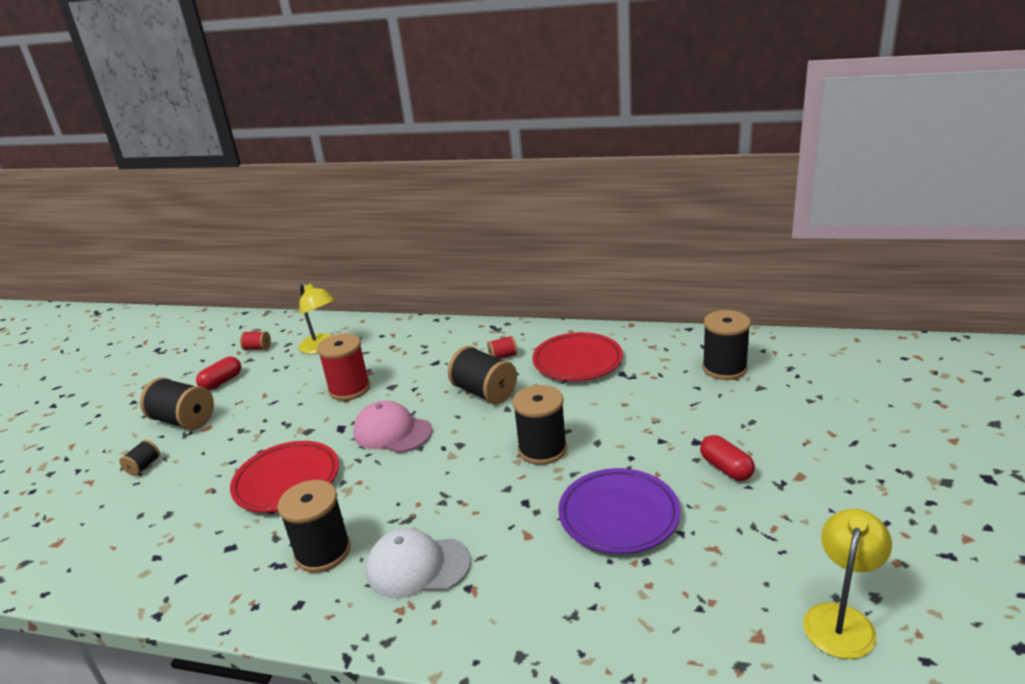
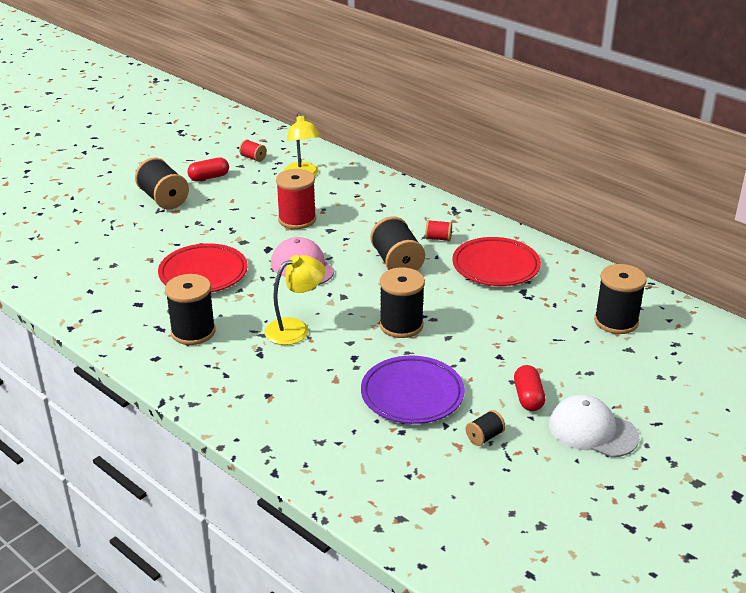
camera: 25 degrees right, 5 degrees up
(144, 466) = (117, 224): black spool -> black spool (484, 437)
(417, 566) = (246, 367): white cap -> white cap (592, 431)
(841, 619) = (500, 526): yellow lamp -> yellow lamp (295, 328)

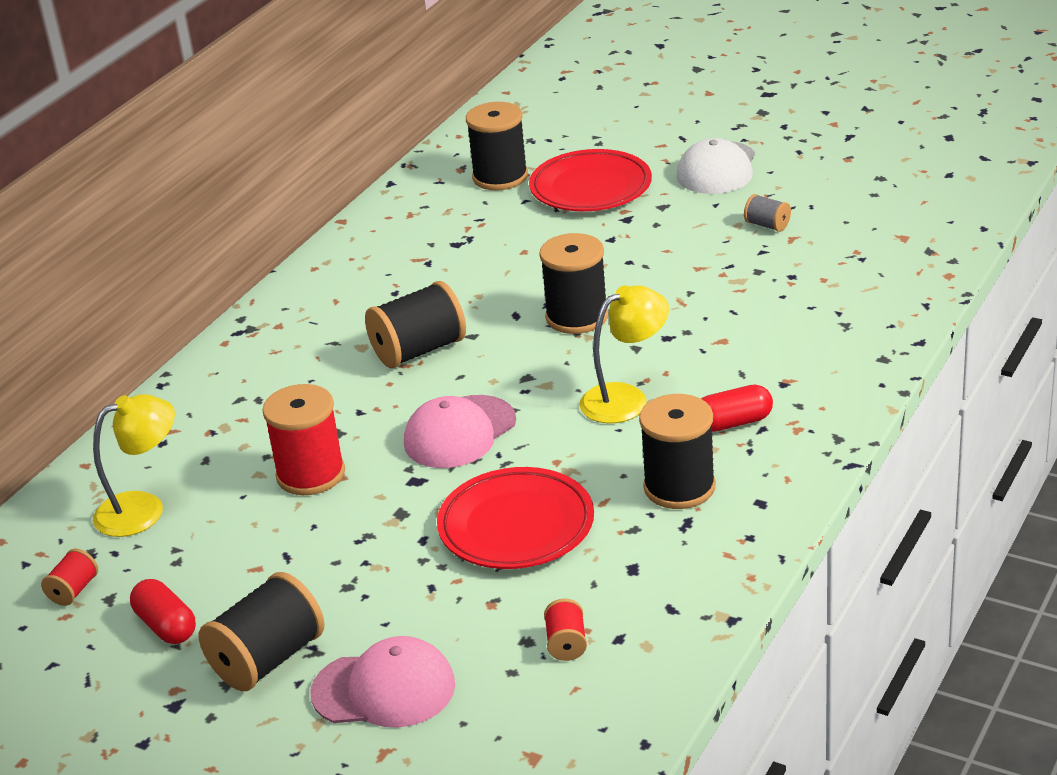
camera: 100 degrees left, 0 degrees up
(116, 225) = (384, 689): none -> pink cap
(295, 328) = (626, 398): yellow lamp -> yellow lamp turned 105 degrees clockwise
(412, 395) = (720, 282): purple plate -> none
(438, 238) = (336, 329): red spool -> red spool (566, 644)
(484, 437) = (767, 225): black spool -> grey spool
(495, 266) = (401, 271): red plate -> red plate (591, 188)
(528, 397) = (681, 210): red capsule -> red capsule (733, 423)

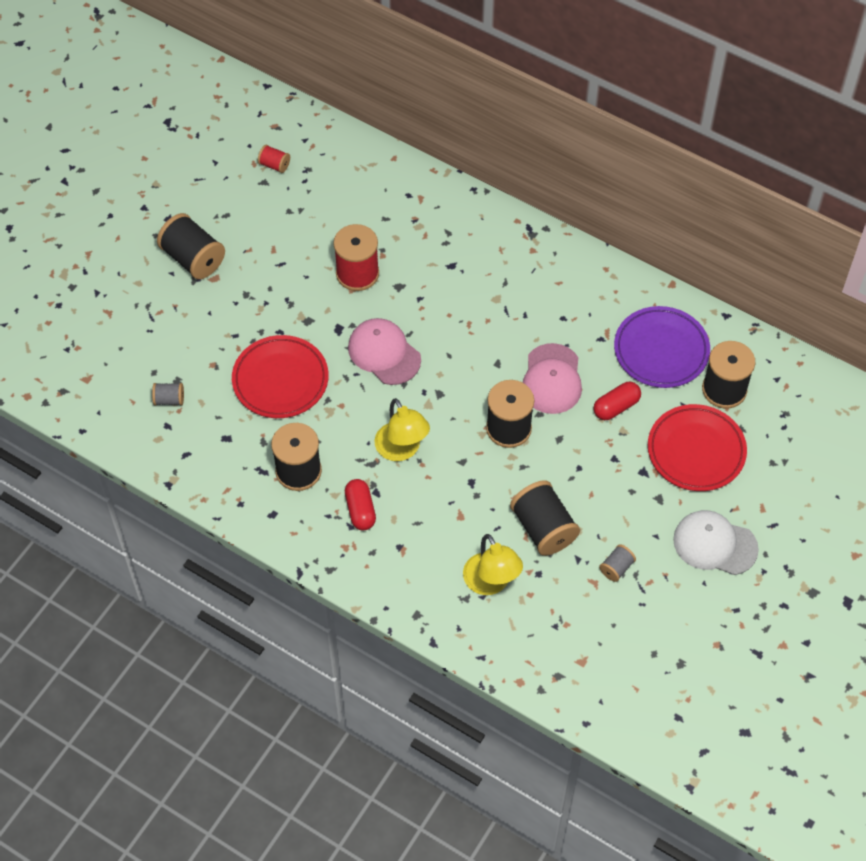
camera: 90 degrees right, 25 degrees up
(143, 509) = (342, 191): yellow lamp -> yellow lamp (491, 583)
(166, 626) = (233, 210): red capsule -> red capsule (616, 407)
(384, 689) = (155, 312): pink cap -> pink cap (552, 379)
(418, 350) = (484, 332): black spool -> black spool (543, 528)
(445, 220) = (661, 350): none -> purple plate
(566, 644) = (169, 399): red spool -> grey spool

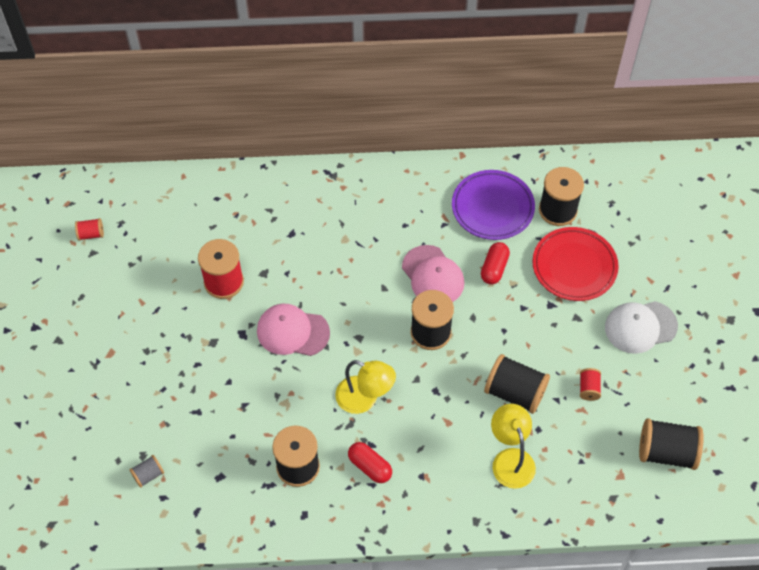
camera: 35 degrees left, 0 degrees up
(193, 258) = (80, 347): black spool -> black spool (666, 452)
(280, 380) = (227, 403): red plate -> none
(491, 583) = (510, 459): yellow lamp -> yellow lamp turned 135 degrees counterclockwise
(616, 568) = (588, 388): grey spool -> red spool

